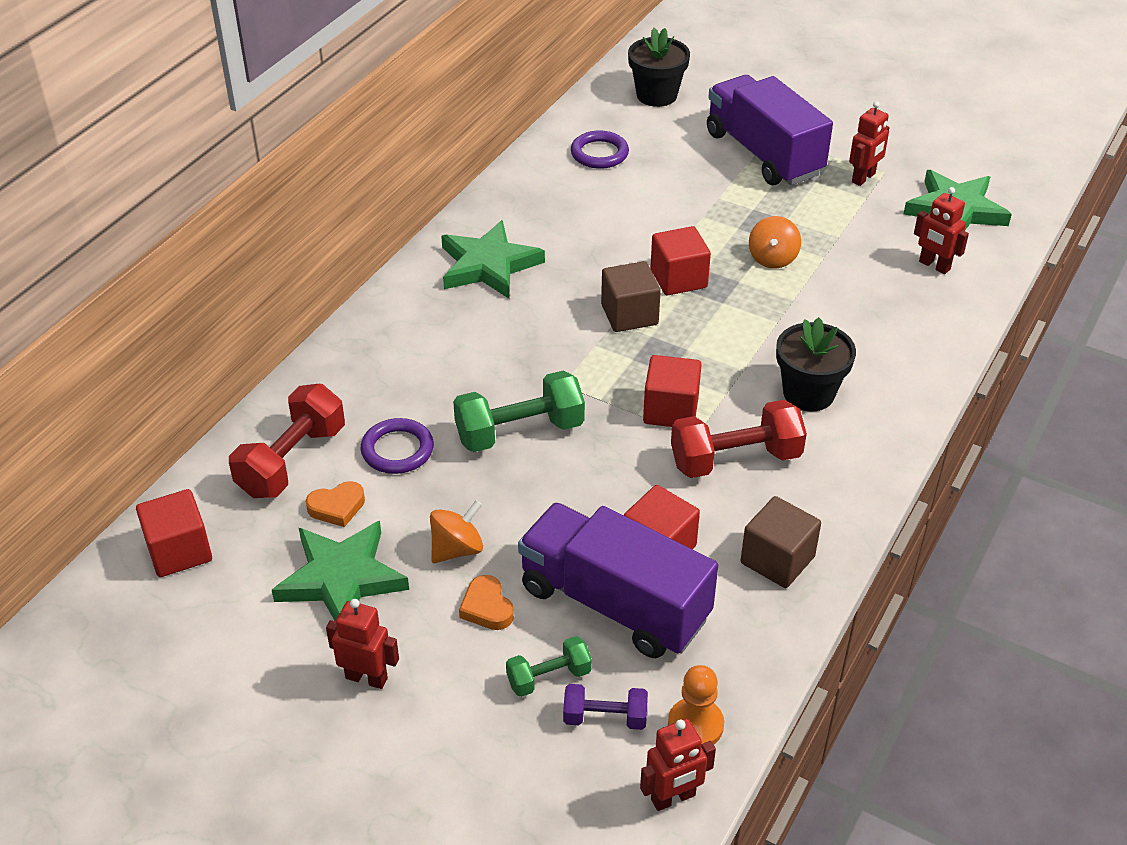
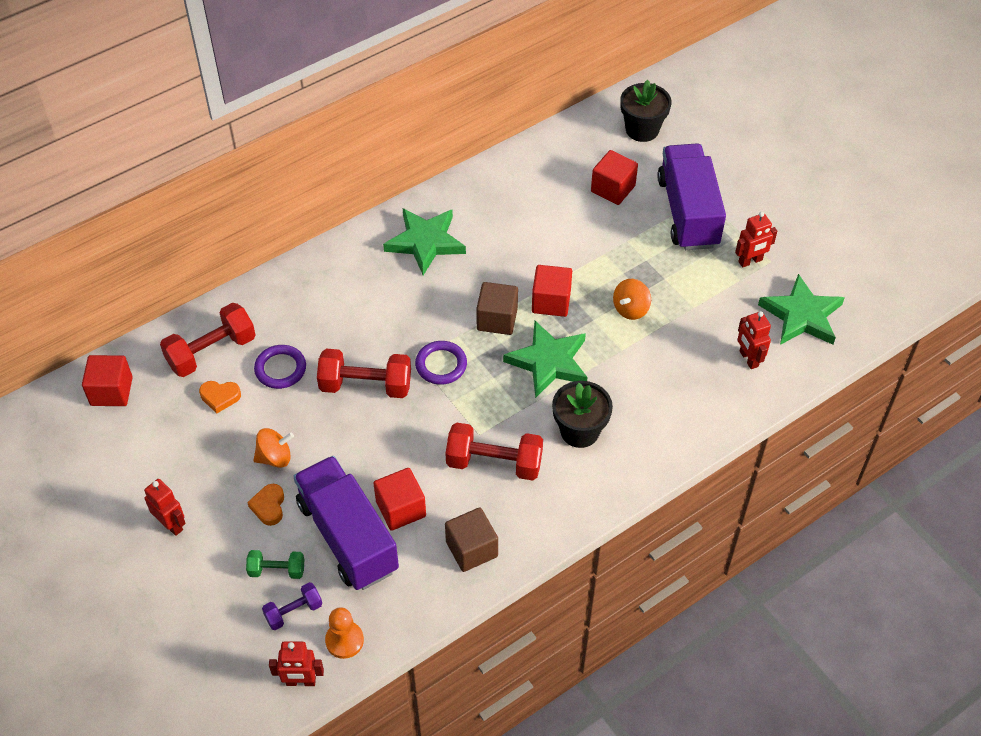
camera: 25 degrees right, 10 degrees up
(341, 579) = (194, 450): green star -> green star (548, 362)
(519, 431) = (366, 385): green dumbbell -> red dumbbell
(599, 153) = (564, 170): purple ring -> purple ring (441, 365)
(605, 718) = (293, 612): purple dumbbell -> purple dumbbell turned 60 degrees counterclockwise
(670, 410) = (476, 407): red cube -> red cube (613, 189)

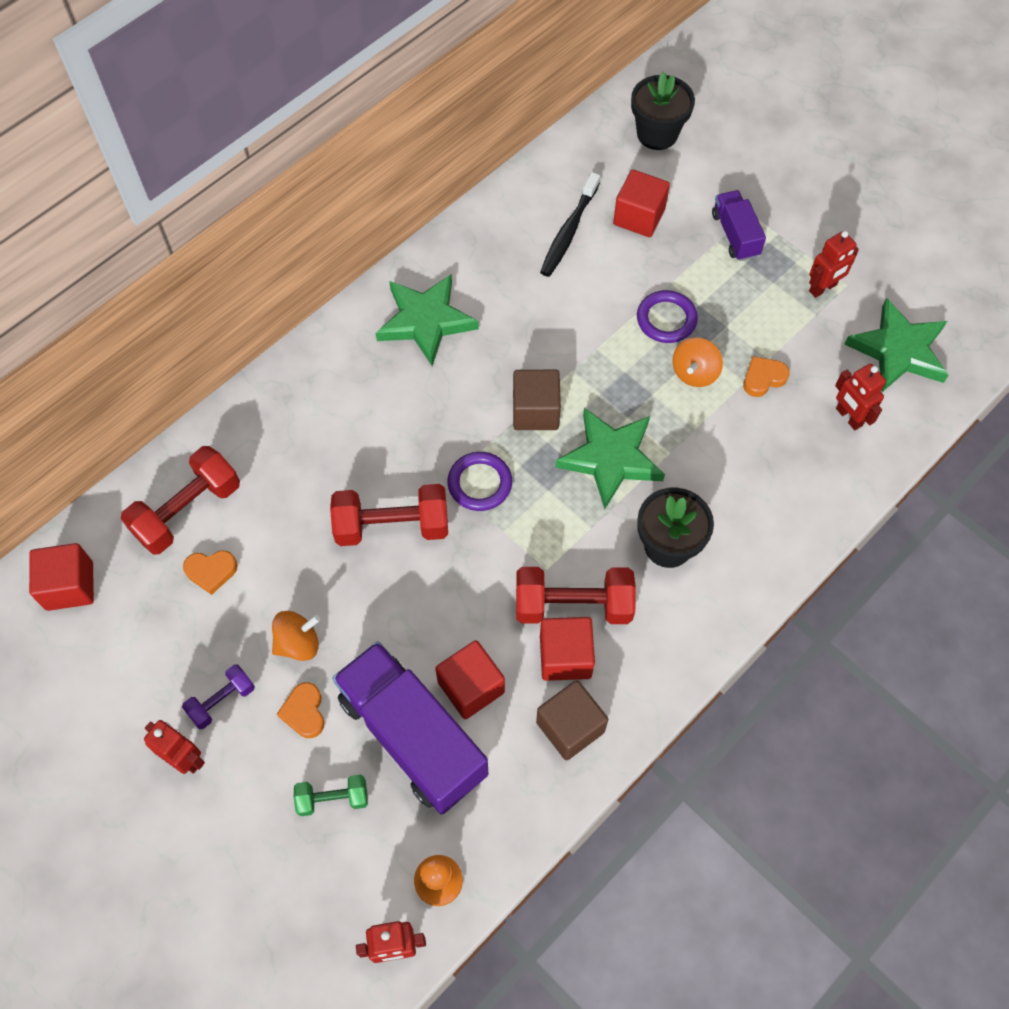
camera: 10 degrees left, 10 degrees up
(280, 369) = (280, 520): purple ring -> purple ring (666, 319)
(293, 612) = (366, 852): purple dumbbell -> purple dumbbell (222, 701)
(551, 301) = (596, 377): red cube -> red cube (565, 657)
(554, 192) = (568, 231): none -> black toothbrush
(685, 321) = (763, 378): none -> orange heart
(688, 212) = (735, 235): purple truck -> purple truck, size x0.51

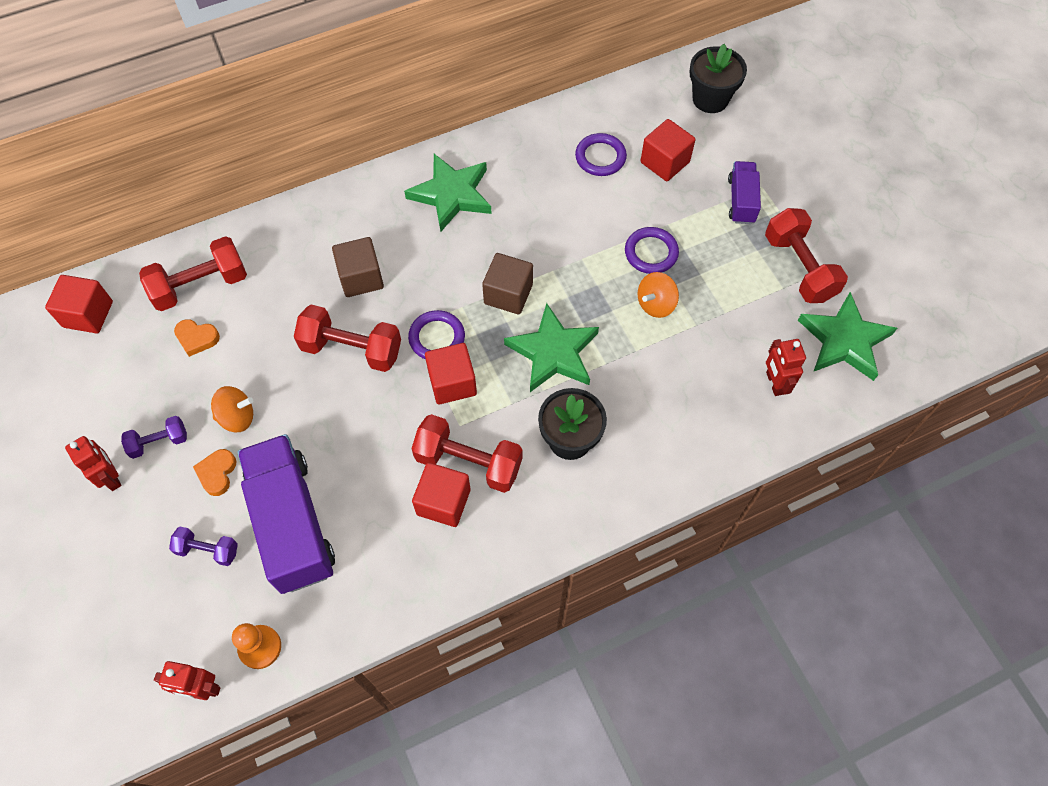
camera: 20 degrees right, 0 degrees up
(333, 798) = (208, 550): green dumbbell -> purple dumbbell
(471, 687) = (356, 500): red cube -> red cube (452, 383)
(568, 231) = (600, 157): black toothbrush -> purple ring
(570, 727) = (421, 561): brown cube -> brown cube (361, 278)
(763, 378) = (713, 327): orange heart -> none
(823, 288) = (799, 267): red robot -> red dumbbell

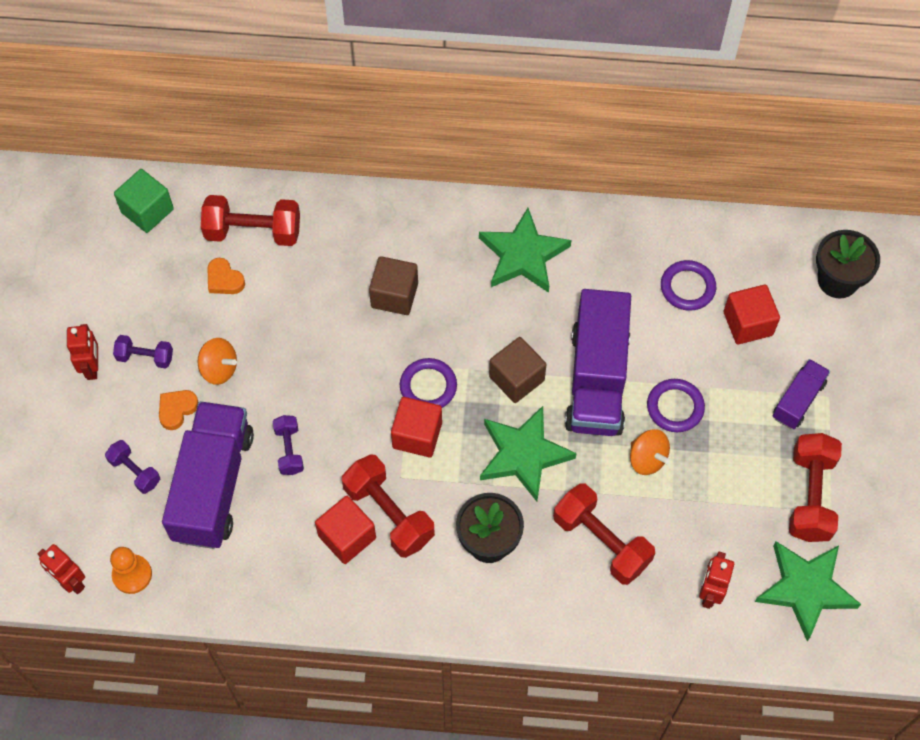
camera: 30 degrees right, 0 degrees up
(88, 314) = (147, 211): red cube -> green cube
(345, 454) = (289, 450): none -> purple dumbbell
(352, 349) = (348, 358): red dumbbell -> red dumbbell (601, 541)
(575, 262) = (596, 380): none -> purple truck
(655, 304) = (647, 459): orange spinning top -> orange spinning top turned 120 degrees counterclockwise

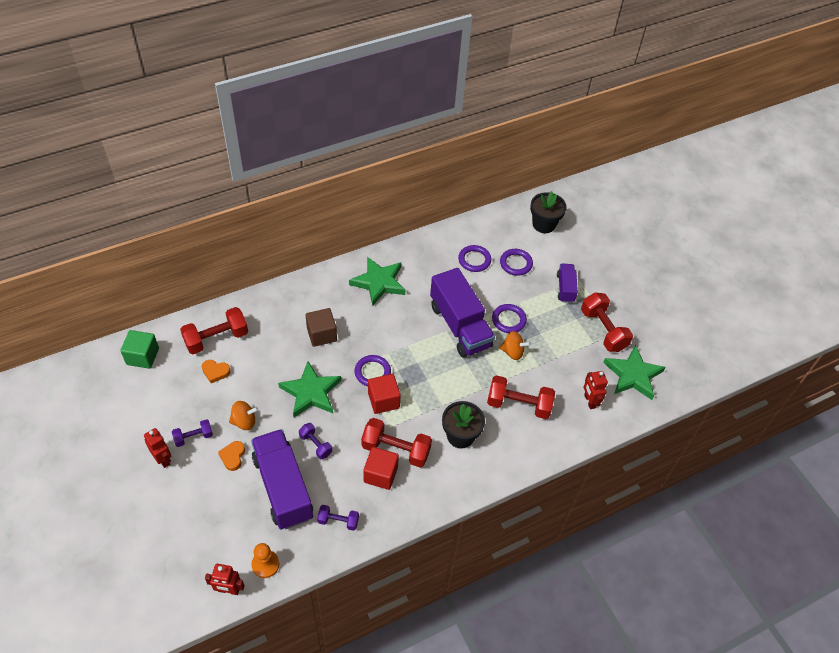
camera: 35 degrees left, 10 degrees down
(135, 471) = (229, 504): purple dumbbell -> purple dumbbell (338, 521)
(516, 378) = (418, 345): brown cube -> none
(523, 454) = (448, 381): green star -> green star (311, 392)
(748, 323) = (516, 263): red cube -> purple ring

